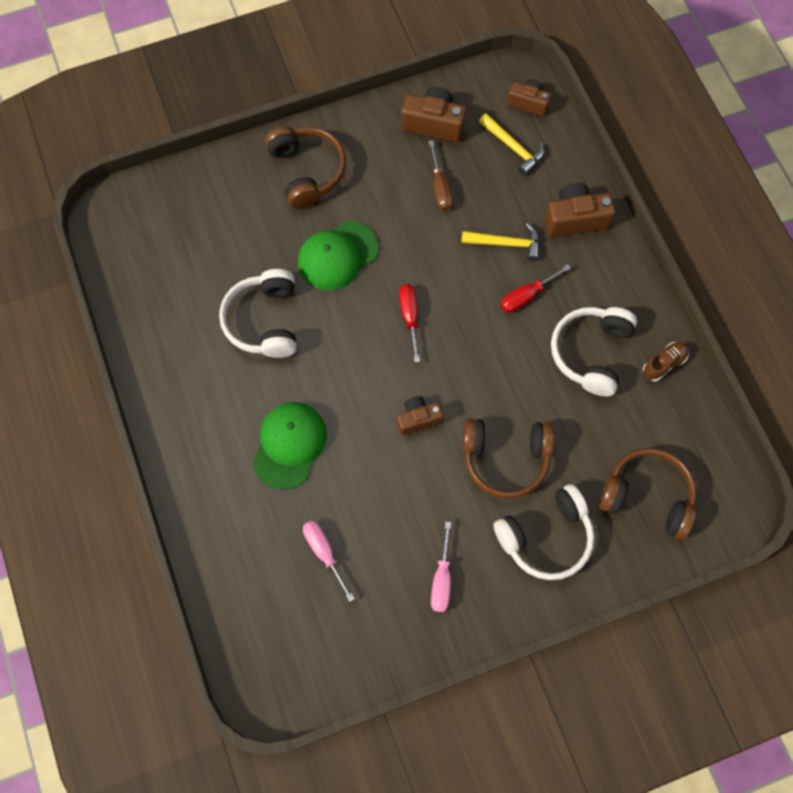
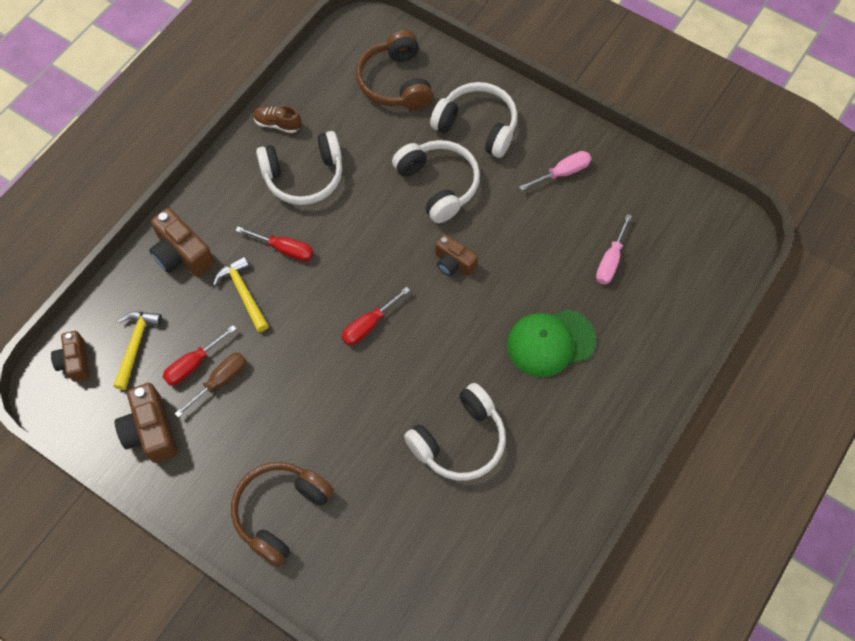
camera: 125 degrees left, 5 degrees down
(337, 256) = (352, 422): green cap -> none
(468, 177) = (193, 364): none -> red screwdriver
(505, 459) = (438, 185): brown headphones -> white headphones

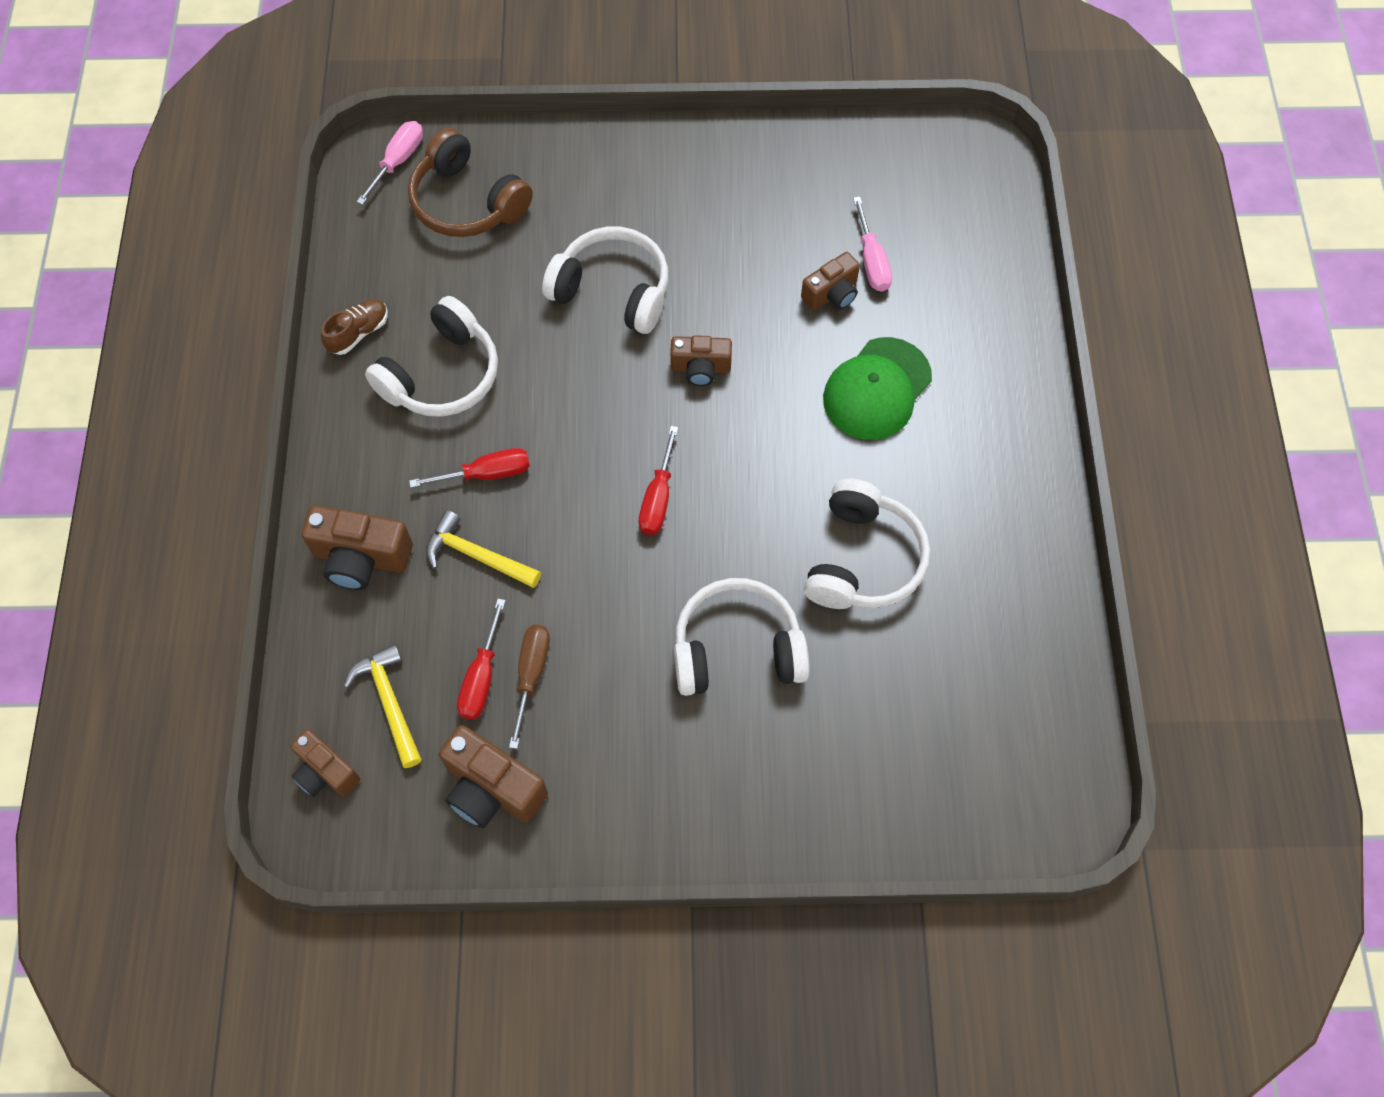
camera: 35 degrees left, 0 degrees up
(277, 124) = (358, 333): brown shoe -> brown shoe turned 150 degrees clockwise
(280, 512) = (725, 774): brown headphones -> none
(477, 126) = (605, 198): white headphones -> white headphones (737, 649)
(562, 173) = (744, 195): pink screwdriver -> pink screwdriver (398, 161)
(569, 266) = (831, 294): none -> brown camera

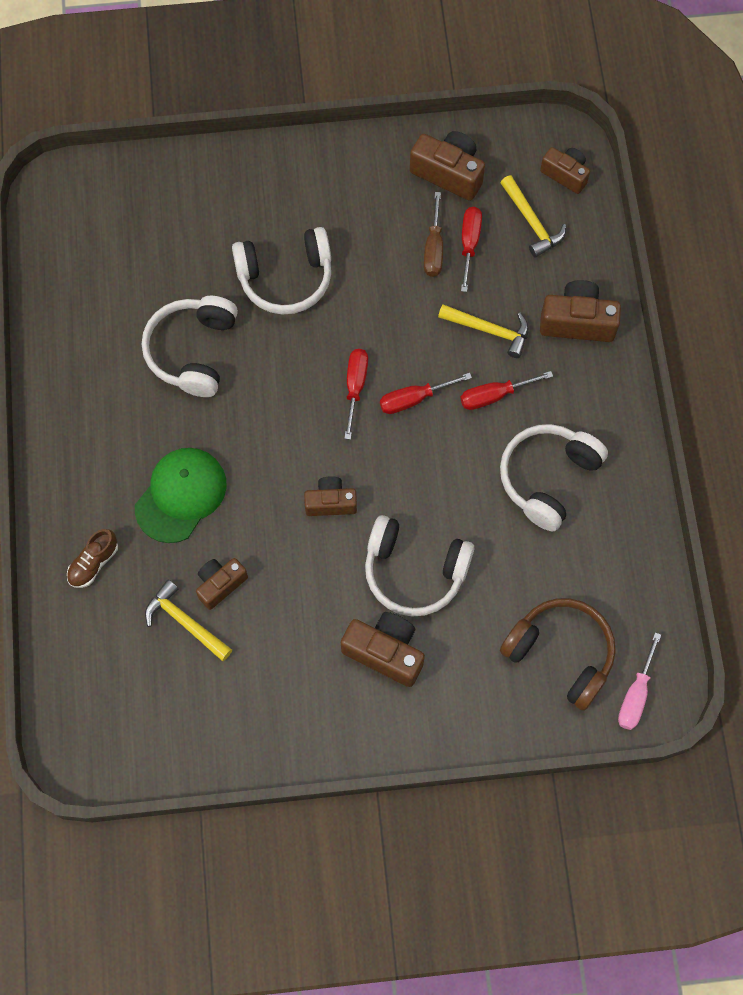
camera: 175 degrees right, 5 degrees up
(358, 333) = (627, 511): brown shoe -> brown shoe (94, 563)
(586, 477) = (414, 399): none -> red screwdriver
(655, 217) = (385, 652): none -> brown camera
(871, 260) = (185, 622): pink screwdriver -> yellow hammer

